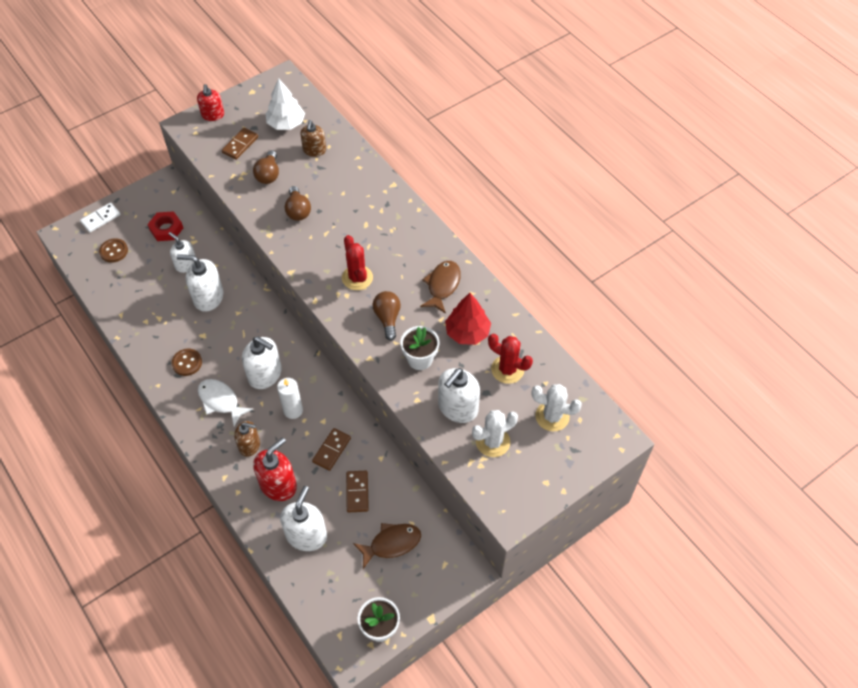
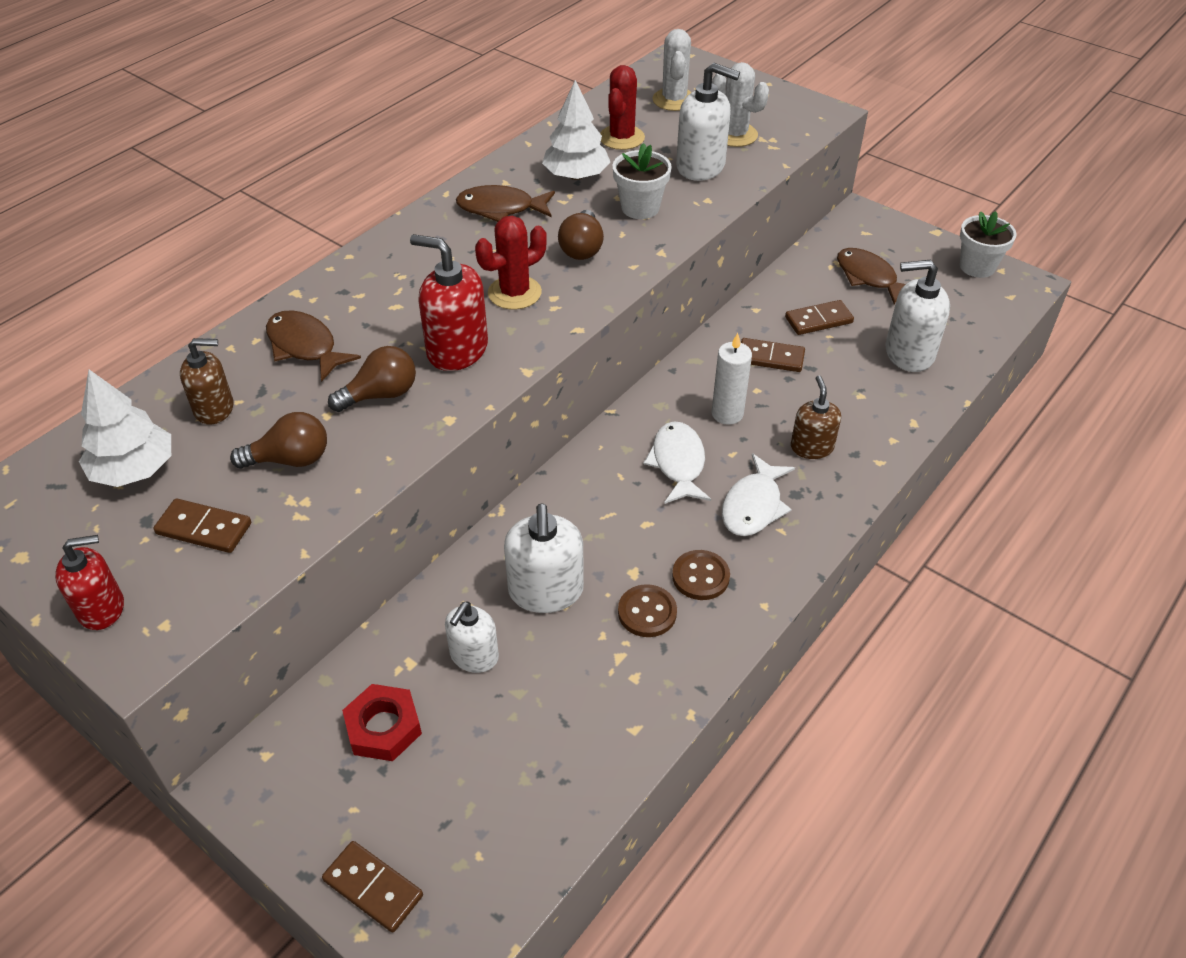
camera: 105 degrees left, 10 degrees down
(101, 218) = (373, 887): white domino -> brown domino
(114, 251) = (469, 813): brown button -> brown button (647, 612)
(265, 374) = (678, 463): white soap dispenser -> white fish
(278, 485) = (855, 399): red soap dispenser -> red soap dispenser (457, 350)
(346, 185) = (305, 346): none -> brown fish
(387, 318) = (582, 248): brown light bulb -> brown light bulb turned 60 degrees counterclockwise
(467, 332) = (576, 176): red tree -> white tree

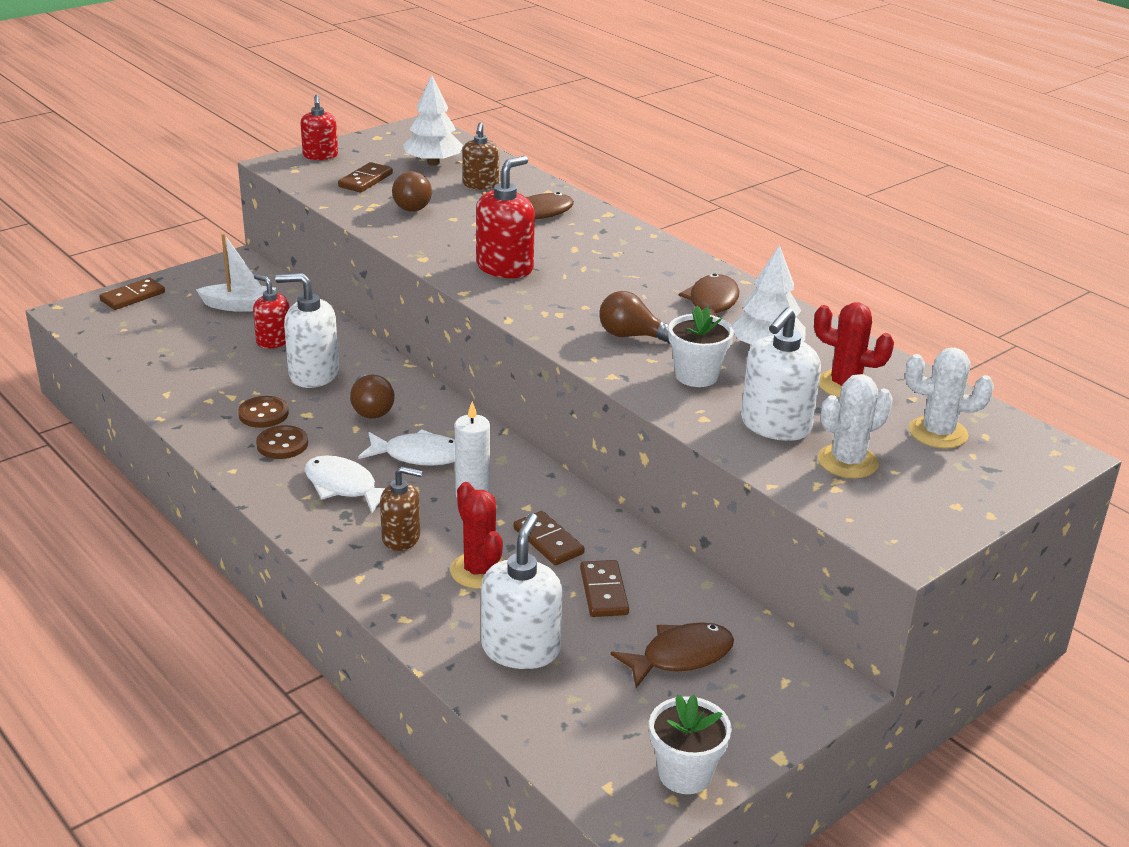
camera: 100 degrees right, 15 degrees down
(381, 395) = (465, 237): brown light bulb -> brown light bulb (371, 409)
(383, 727) = (240, 306): red nut -> white boat
(474, 656) = (274, 340): white soap dispenser -> red soap dispenser
(514, 293) = (572, 297): red cactus -> red cactus (479, 571)
(770, 357) = (548, 541): brown domino -> brown domino turned 60 degrees counterclockwise

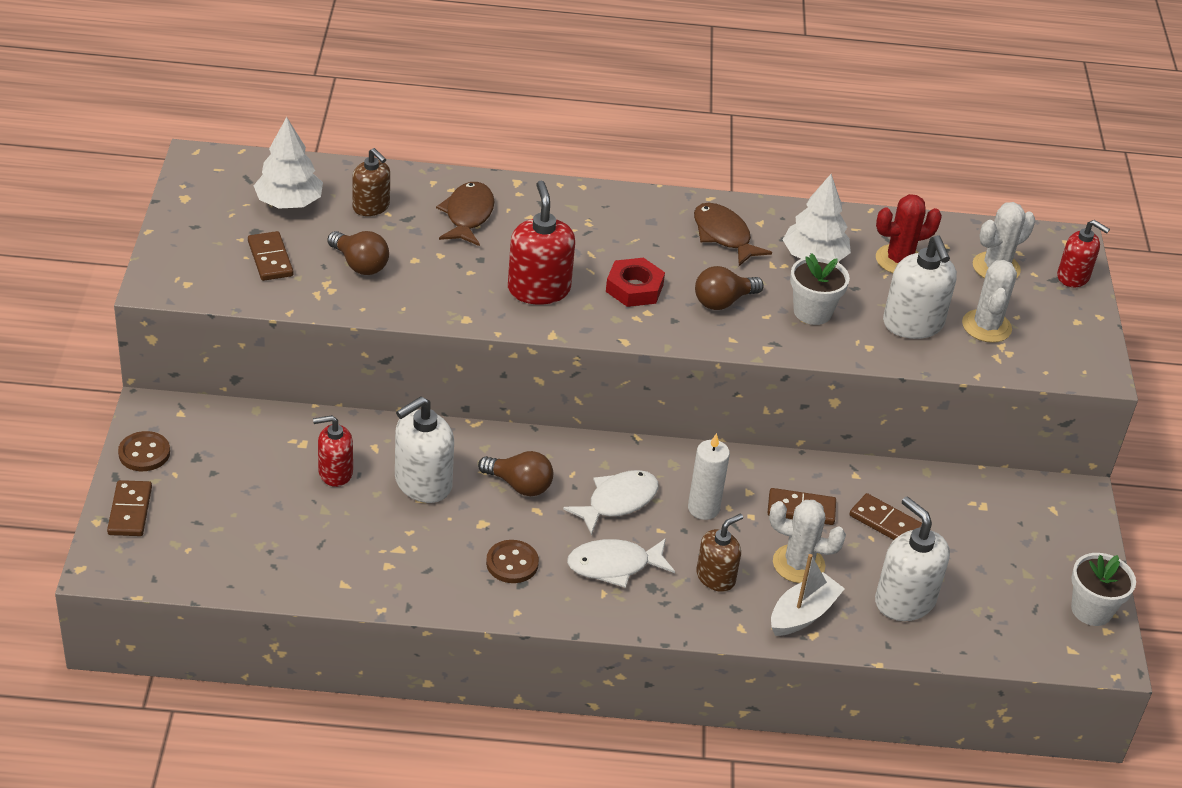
camera: 50 degrees left, 10 degrees up
(240, 306) = (243, 457): white boat -> white boat (803, 614)
(263, 414) = (451, 547): brown button -> brown button (144, 453)
(320, 156) = (177, 252): red soap dispenser -> red soap dispenser (1073, 277)
(479, 571) = (798, 564): red cactus -> white cactus
(577, 298) = (634, 288): none -> red nut
(680, 656) = (986, 535): brown fish -> none

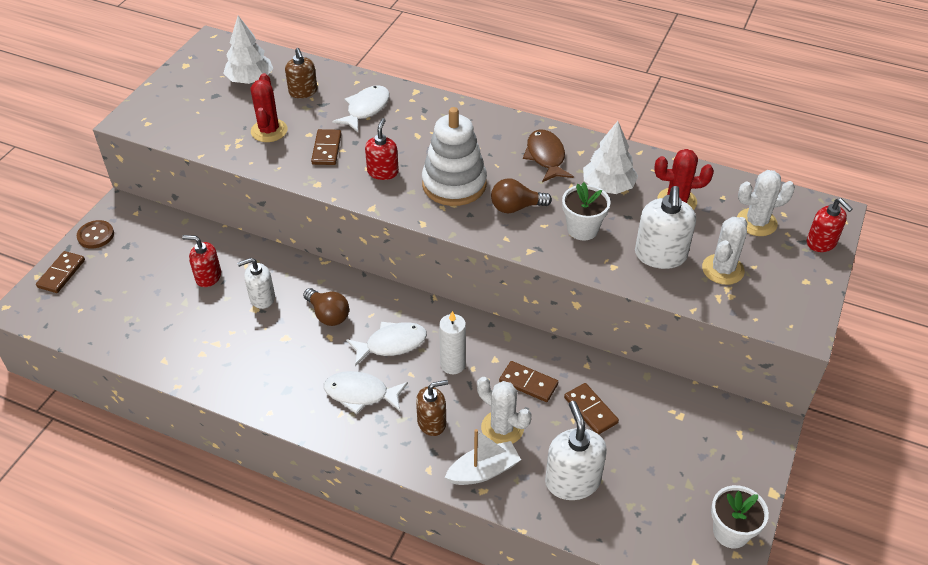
camera: 25 degrees right, 5 degrees up
(270, 259) = (212, 116): brown domino -> brown domino (326, 149)
(360, 264) = (269, 131): brown light bulb -> red cactus
(422, 483) = (262, 298): white soap dispenser -> white soap dispenser, size x0.65
(468, 215) = (366, 109): brown fish -> white fish
(512, 563) = (288, 373): brown button -> none
(539, 289) = (383, 172): red soap dispenser -> red soap dispenser, size x0.65
(634, 288) = (454, 184): red nut -> white stacking toy

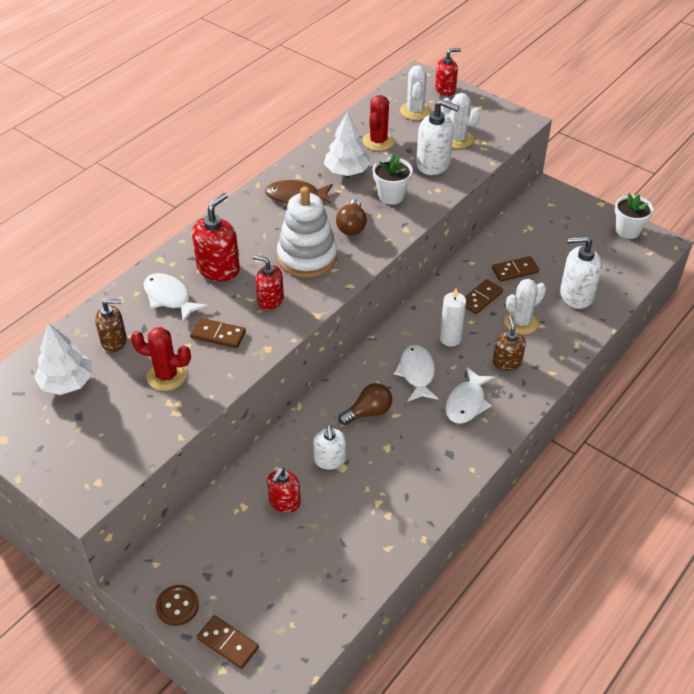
camera: 75 degrees left, 0 degrees up
(415, 129) = (218, 268): none -> red soap dispenser
(483, 471) = (559, 341): white boat -> none

